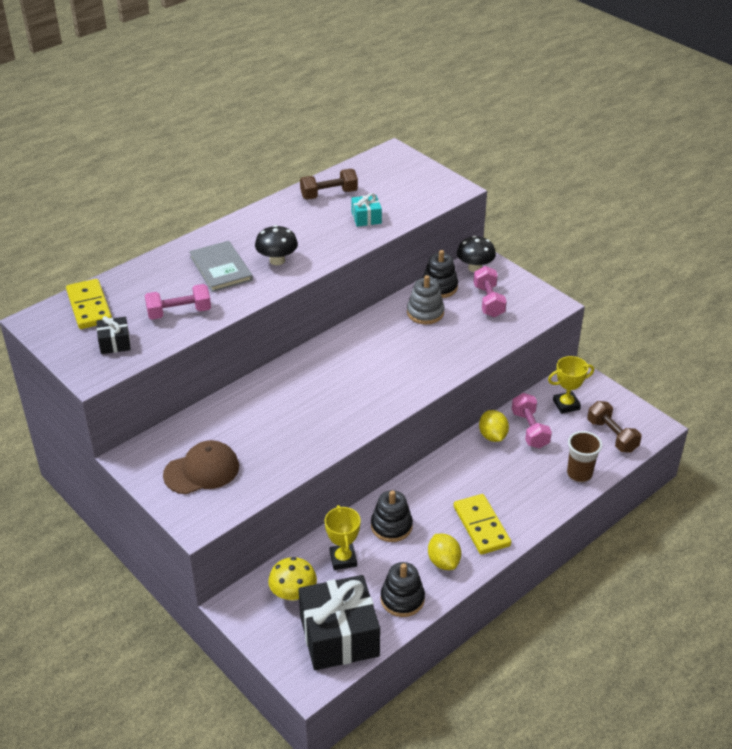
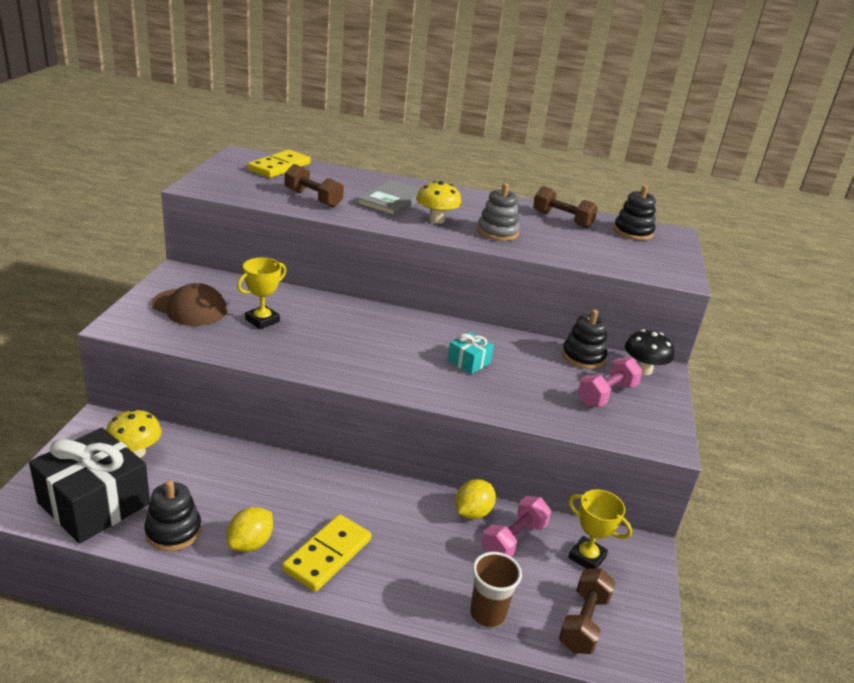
camera: 50 degrees right, 10 degrees down
(115, 343) = (245, 185): black gift -> none
(179, 312) = (313, 198): pink dumbbell -> brown dumbbell
(277, 260) = (436, 220): black mushroom -> yellow mushroom
(343, 559) = (203, 468): yellow trophy -> yellow trophy (262, 320)
(366, 218) = (558, 244): turquoise gift -> turquoise gift (469, 362)
(391, 526) = (273, 485): black stacking toy -> black stacking toy (633, 232)
(425, 313) = (534, 360): grey stacking toy -> grey stacking toy (497, 232)

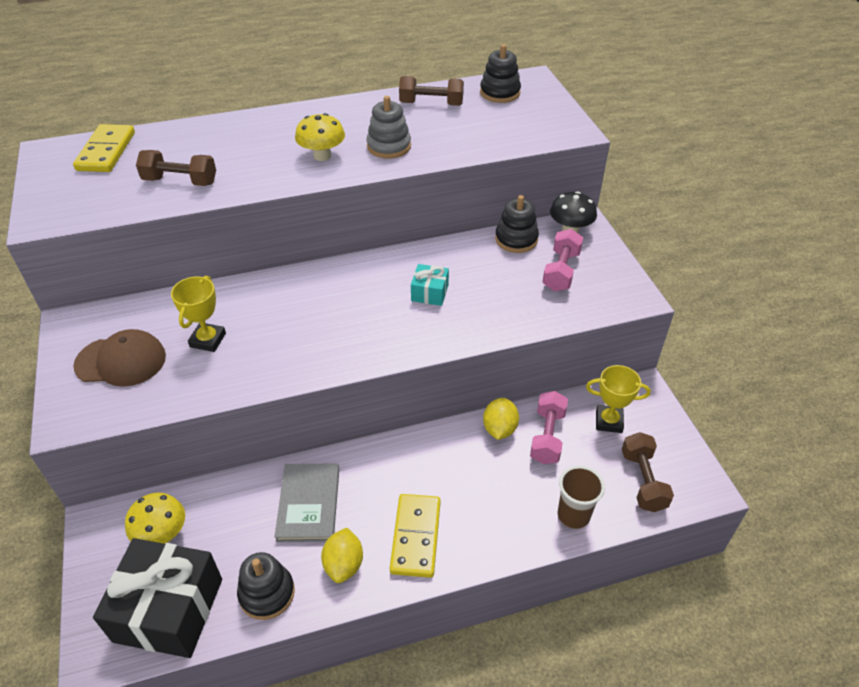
camera: 25 degrees left, 15 degrees up
(392, 200) = (260, 148): grey book -> grey book (309, 503)

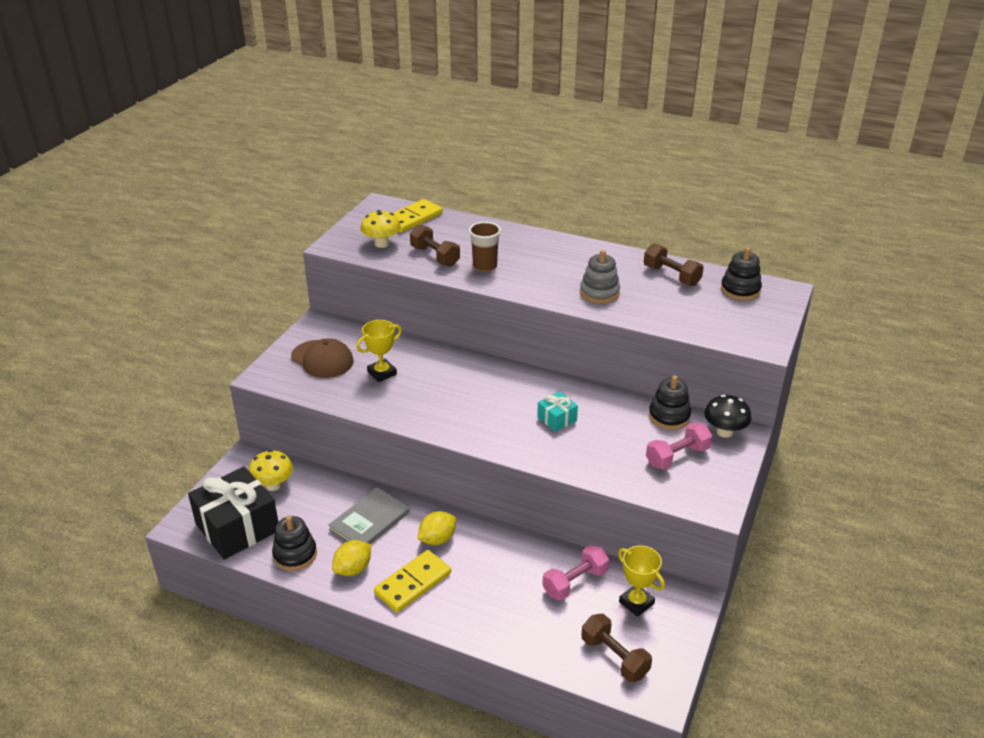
camera: 40 degrees right, 10 degrees down
(322, 156) = (544, 279): yellow mushroom -> yellow mushroom (381, 244)
(499, 429) = (545, 556): yellow lemon -> yellow lemon (437, 539)
(573, 515) = (534, 643): brown cup -> brown cup (485, 266)
(643, 481) = (614, 657): brown dumbbell -> brown dumbbell turned 75 degrees counterclockwise

